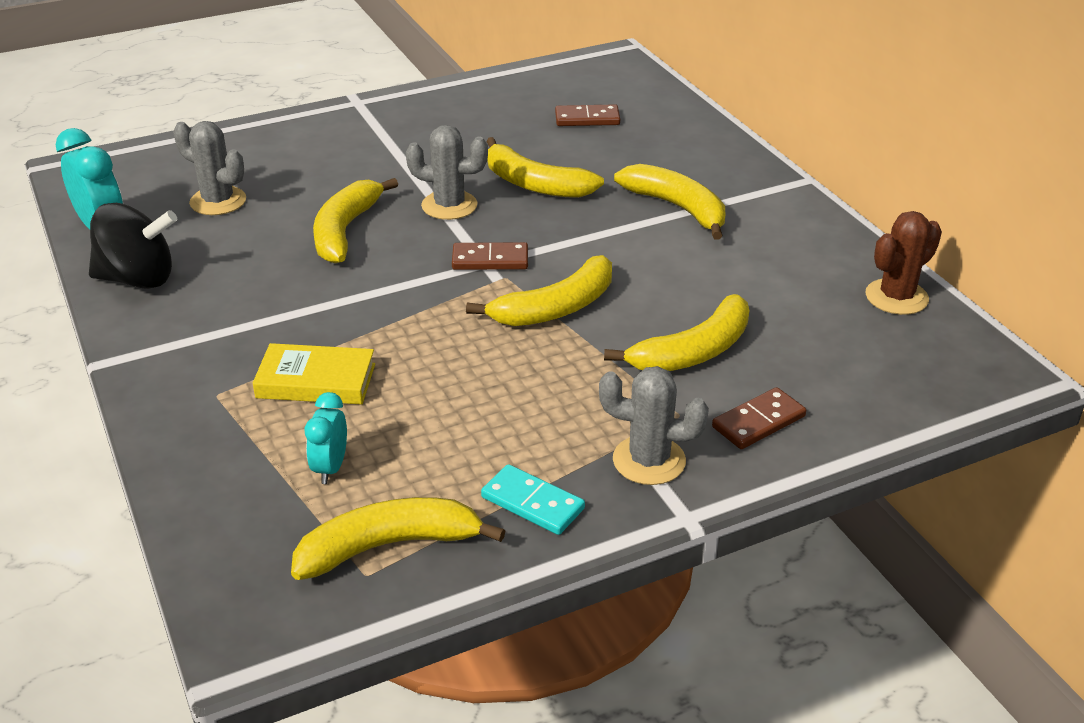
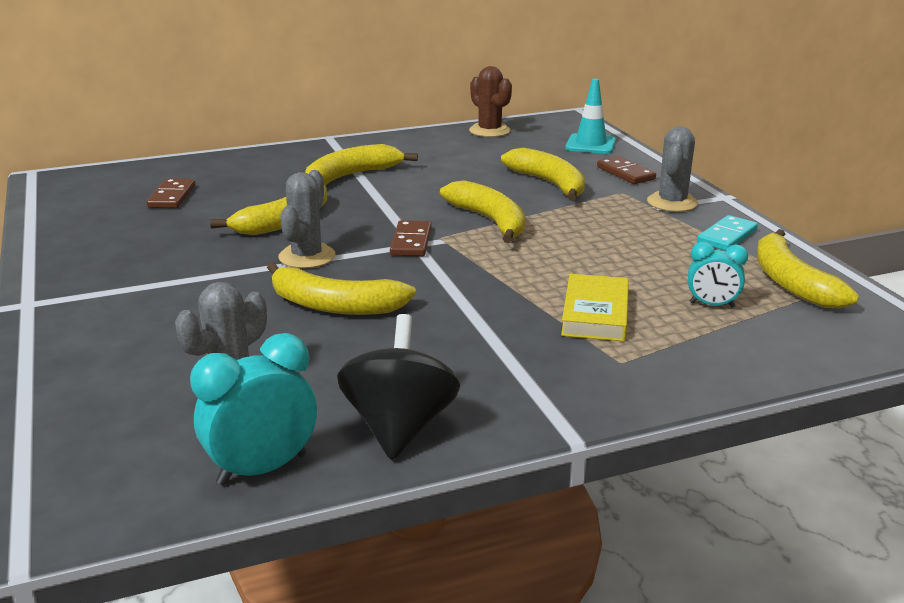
camera: 85 degrees left, 10 degrees down
(877, 391) = (590, 144): none -> turquoise traffic cone

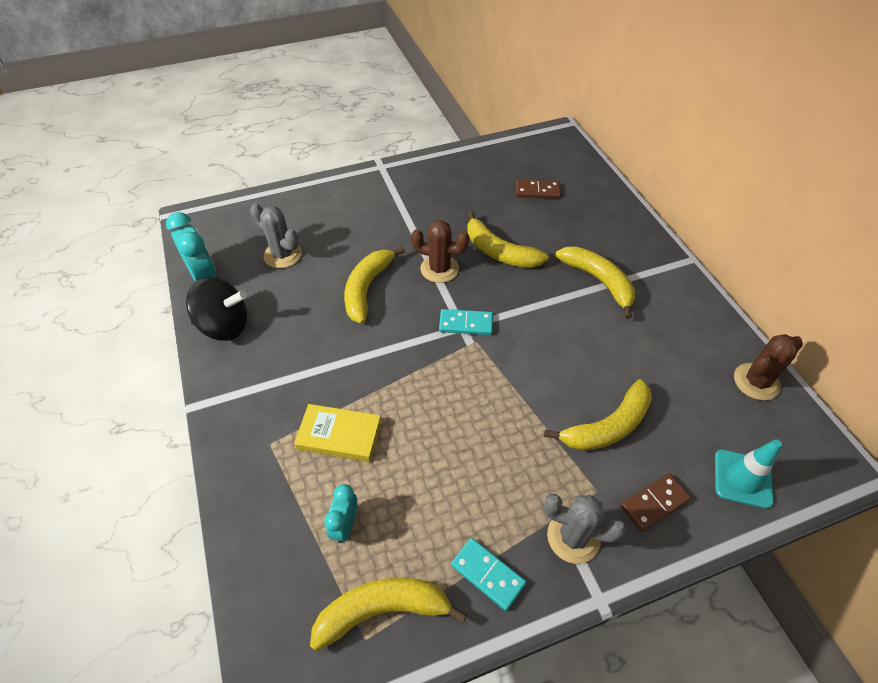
camera: 90 degrees right, 25 degrees up
(307, 256) = (439, 269): grey cactus -> brown cactus
(411, 242) = (466, 324): brown domino -> turquoise domino
(489, 221) = (510, 374): yellow banana -> none

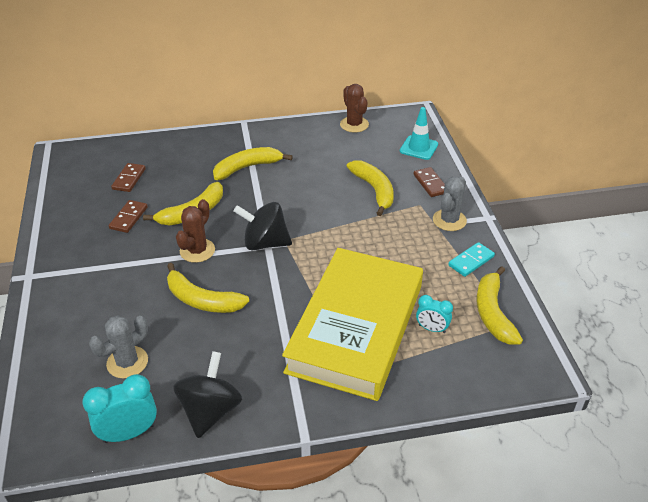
camera: 80 degrees left, 10 degrees down
(339, 435) = (355, 328): yellow book -> yellow book, size x2.49
(466, 324) = (265, 243): turquoise domino -> black spinning top
(476, 206) = (129, 218): none -> brown domino

